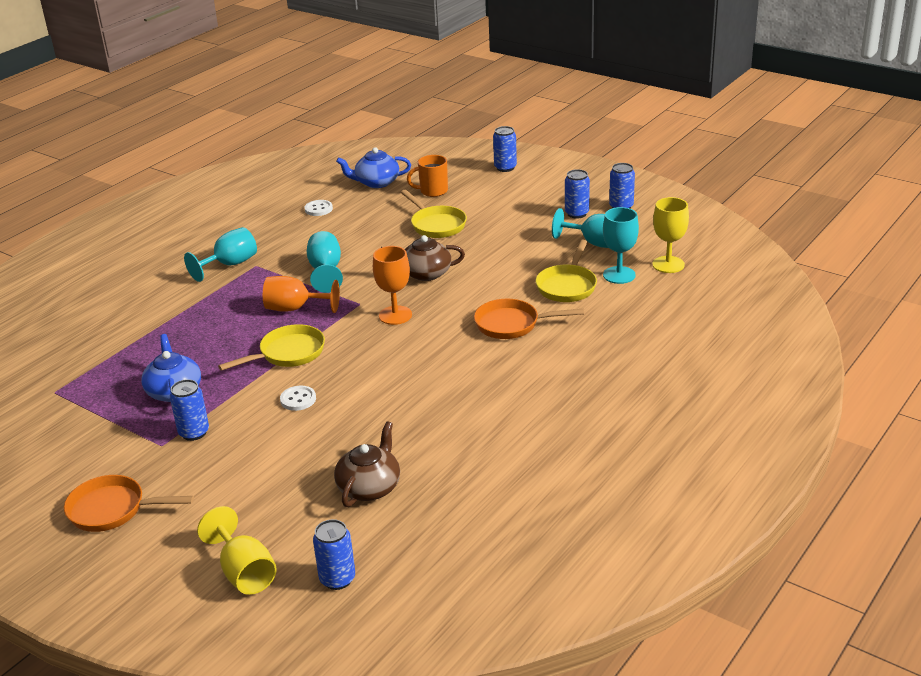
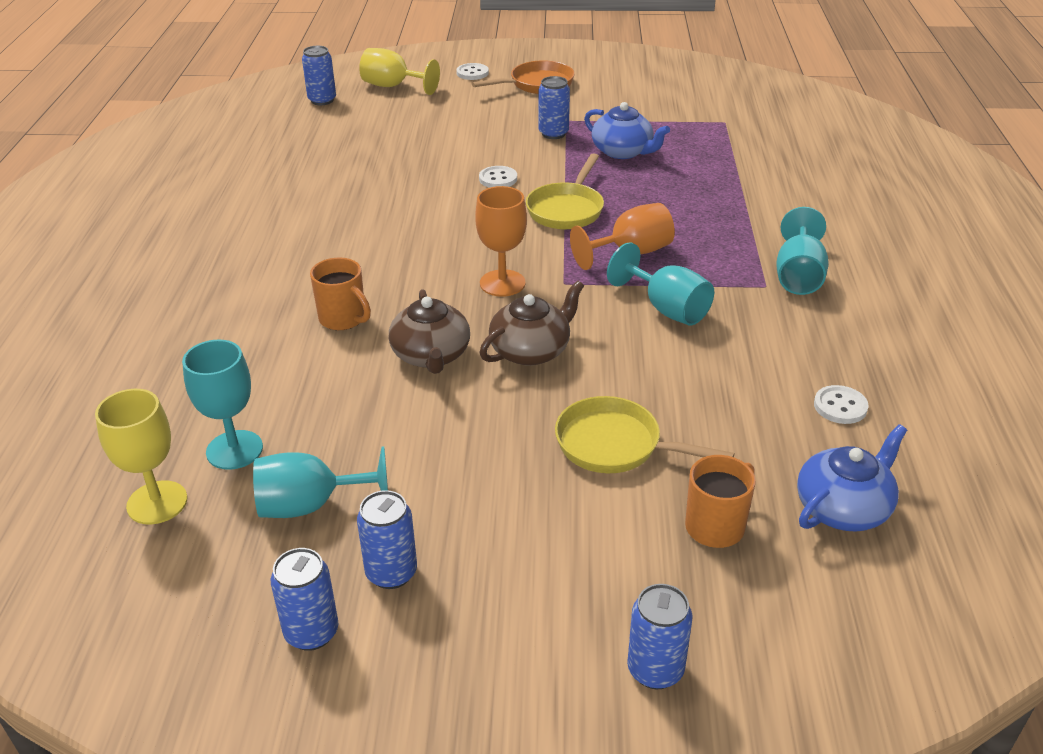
camera: 145 degrees right, 5 degrees up
(143, 560) = (472, 73): none -> white button
(369, 487) = (354, 146): brown teapot -> brown teapot (431, 355)
(512, 324) = (343, 319): orange pan -> orange mug
(567, 286) = (306, 401): yellow pan -> none

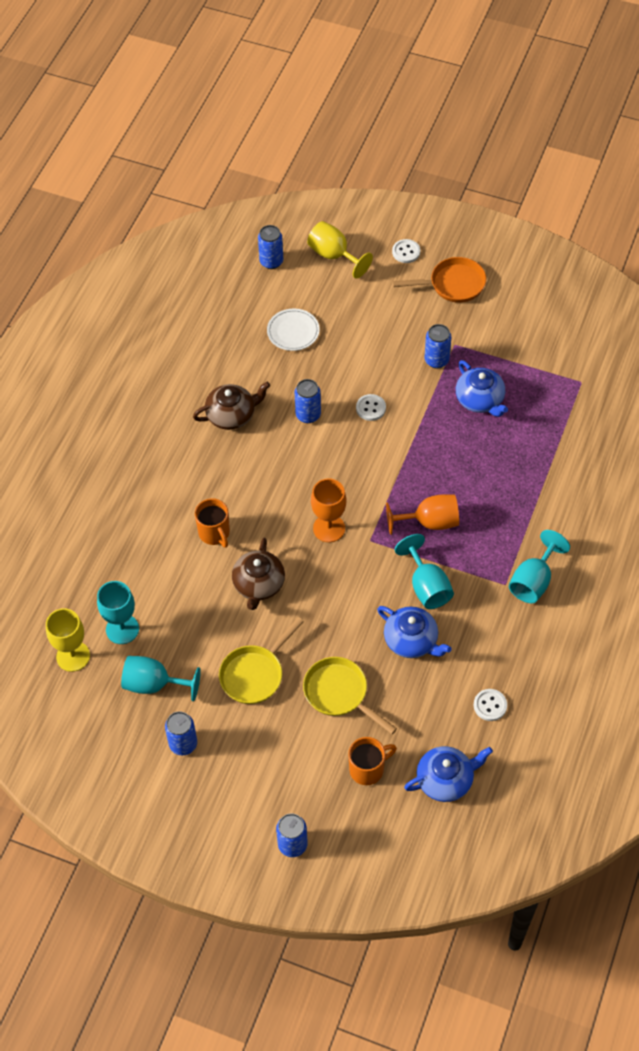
camera: 20 degrees right, 20 degrees up
(311, 632) = (133, 768): blue can -> blue can (308, 415)
(372, 141) = (293, 332): none -> white plate
(531, 350) = (322, 599): brown teapot -> brown teapot (232, 415)
(567, 209) = (406, 460): yellow pan -> yellow pan (255, 674)
(683, 364) = (411, 640): none -> blue teapot

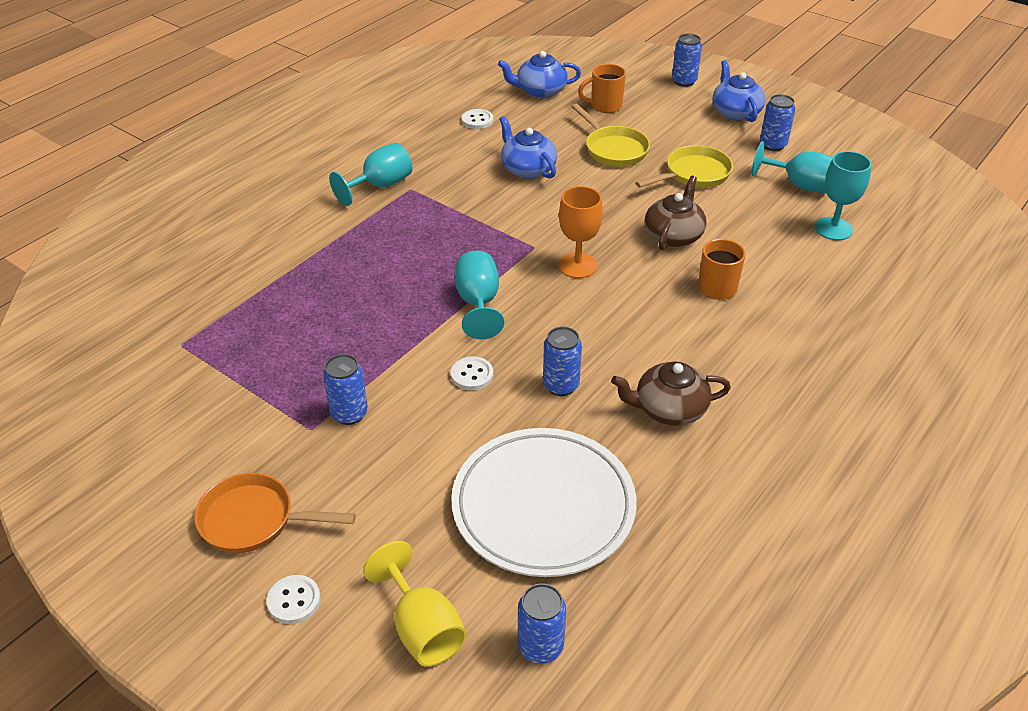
camera: 165 degrees left, 15 degrees down
(73, 656) = (888, 218): yellow goblet -> none
(293, 332) = (543, 506): white plate -> white plate, size x2.09
(427, 586) = (491, 201): turquoise goblet -> turquoise goblet (478, 303)
(430, 522) = (459, 249): orange goblet -> none
(480, 400) = (323, 353): blue teapot -> blue teapot (735, 112)

